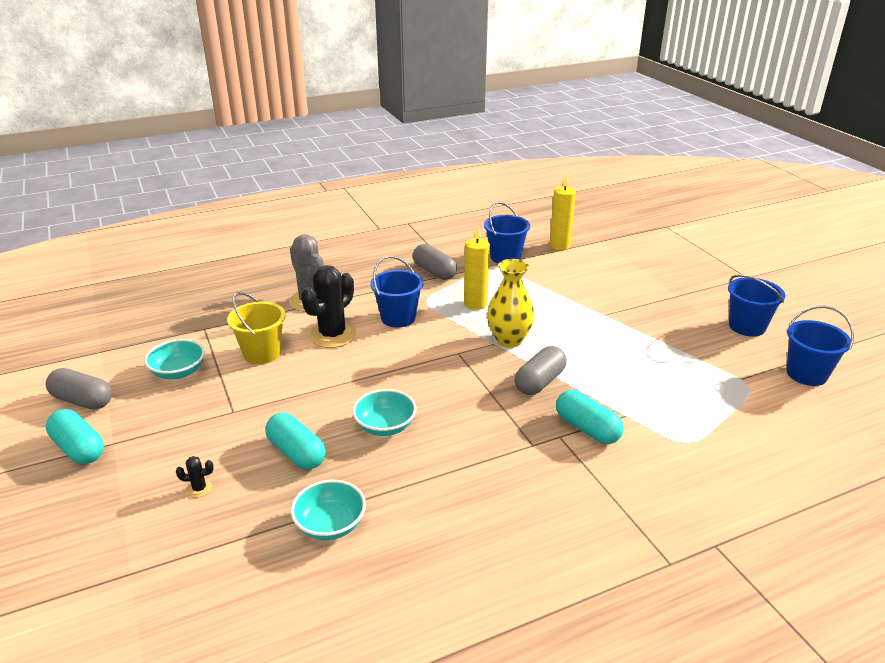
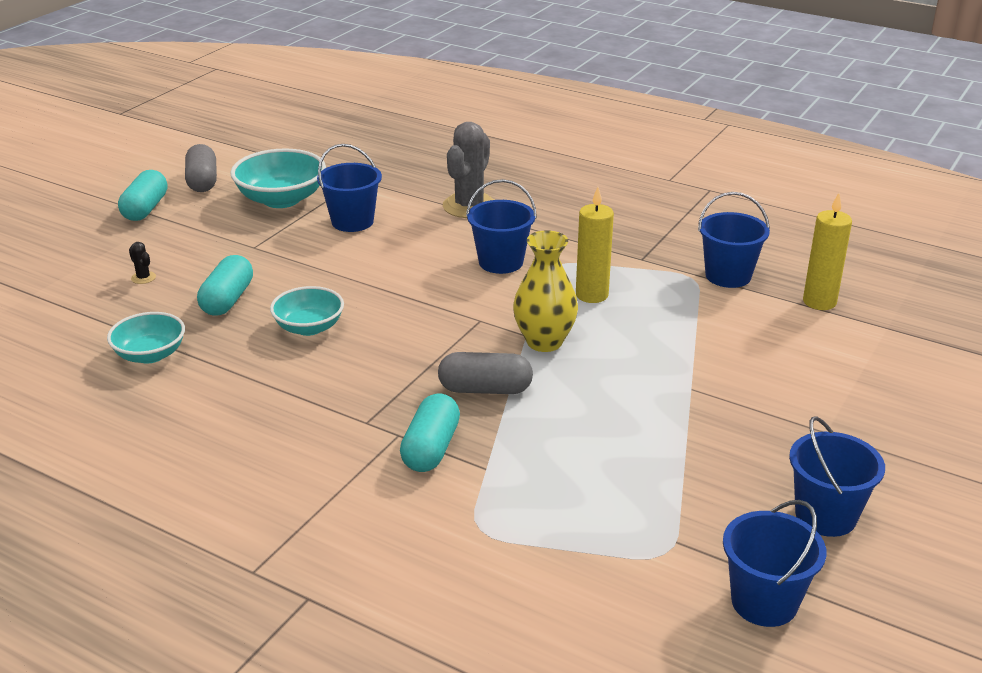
camera: 55 degrees right, 0 degrees up
(178, 372) = (281, 199): turquoise bowl -> turquoise bowl, size x1.53
(262, 353) = (352, 221): yellow bucket -> blue bucket
(332, 335) = (424, 241): black cactus -> none
(434, 272) = (624, 246): grey capsule -> none

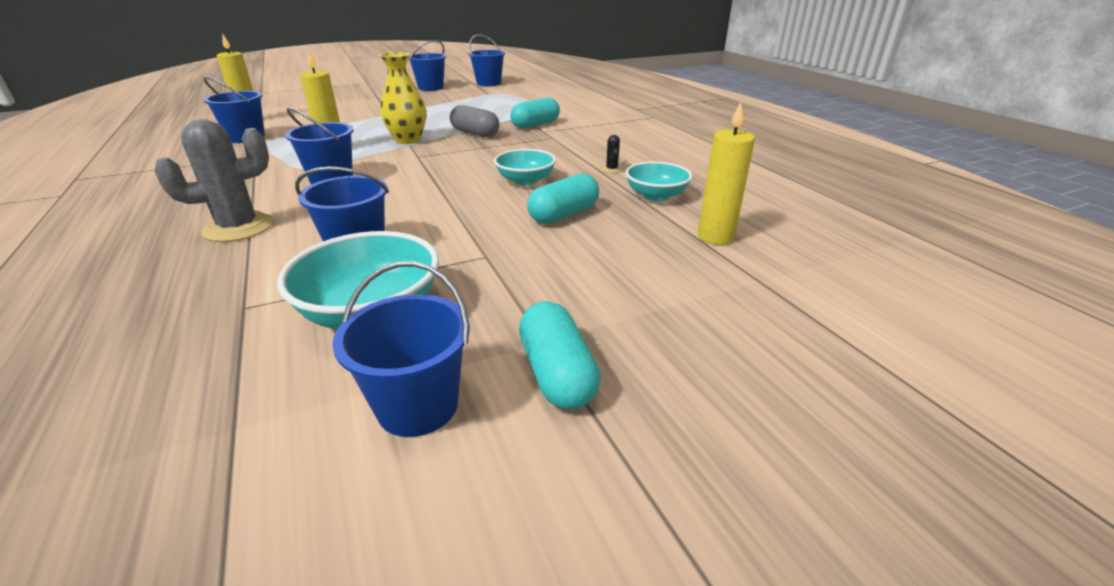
camera: 145 degrees left, 0 degrees up
(73, 322) = (715, 237): none -> yellow candle
(143, 278) = (626, 259): black cactus -> black cactus (612, 169)
(145, 209) = (557, 373): turquoise capsule -> turquoise capsule turned 60 degrees counterclockwise
(202, 181) = (418, 406): grey capsule -> blue bucket

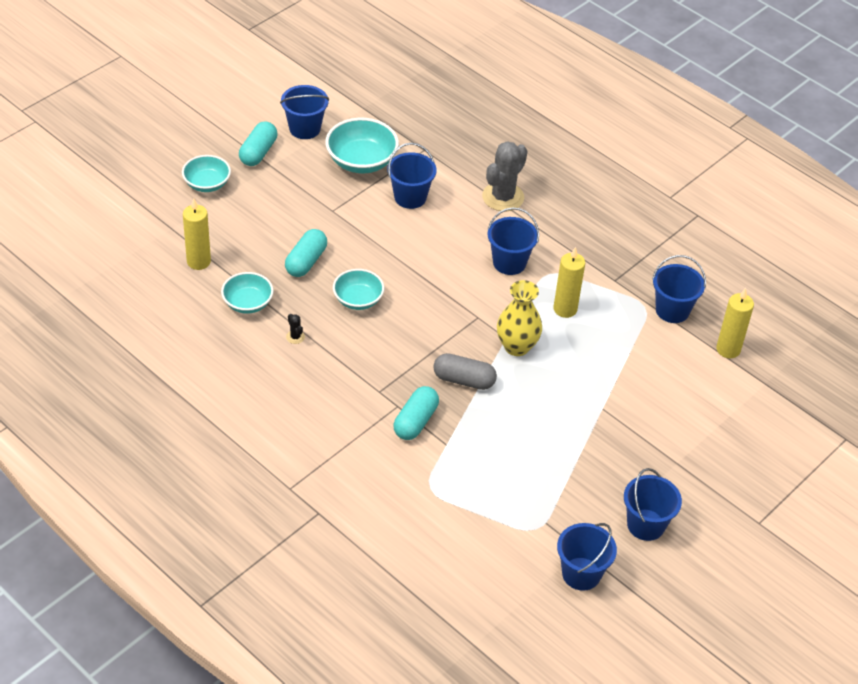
camera: 155 degrees right, 15 degrees up
(557, 373) = (258, 152): turquoise capsule -> turquoise capsule turned 60 degrees clockwise
(687, 334) = (207, 184): none -> turquoise bowl

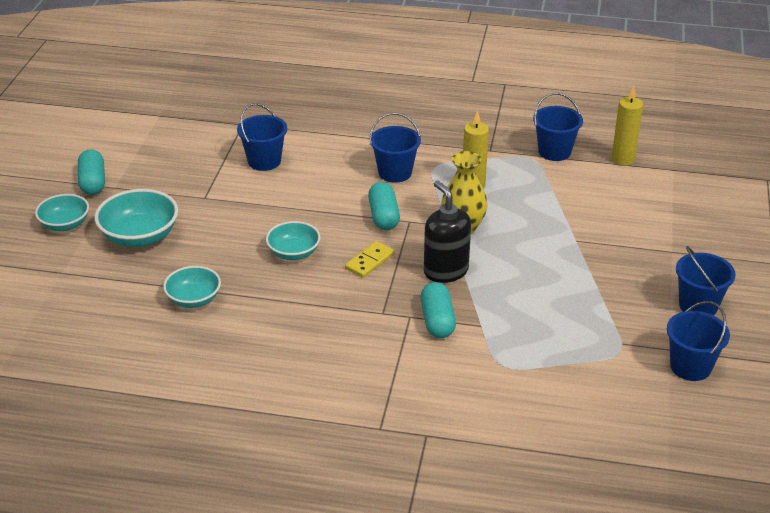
camera: 30 degrees left, 10 degrees down
(198, 261) = (114, 287): yellow candle -> none
(295, 337) = (264, 306): black cactus -> none
(305, 128) = (120, 149): blue bucket -> none
(306, 262) = (218, 244): turquoise capsule -> turquoise capsule (384, 216)
(361, 161) = (195, 153): turquoise bowl -> turquoise bowl (140, 236)
(411, 339) = (369, 261): none -> yellow domino
(464, 380) = (445, 271): grey capsule -> black soap dispenser
(503, 197) = (342, 131): grey cactus -> none

